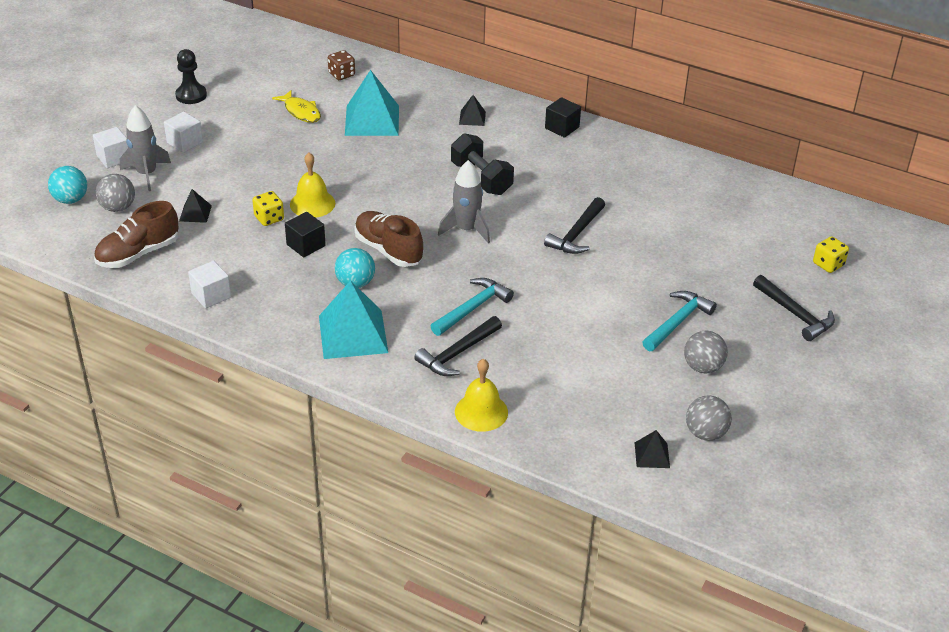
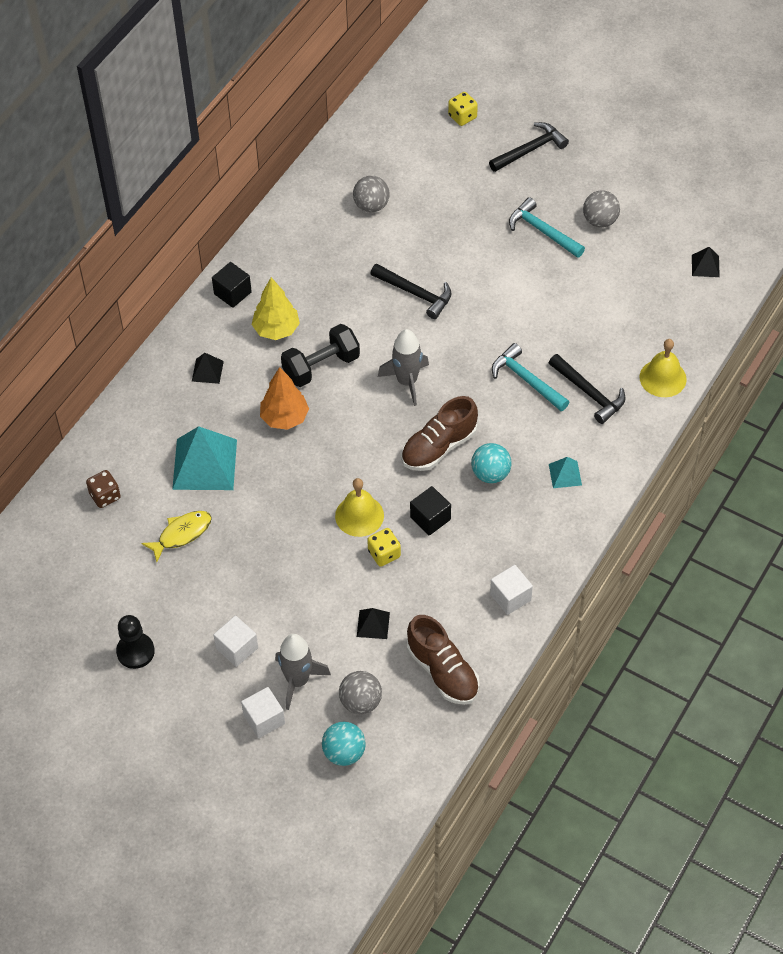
camera: 85 degrees left, 15 degrees up
(353, 334) = (565, 474): turquoise pyramid -> turquoise pyramid, size x0.48
(421, 160) = (285, 418): none -> orange tree
(522, 152) = (276, 330): none -> yellow tree
(705, 433) = (678, 228): grey ball -> grey ball (371, 206)

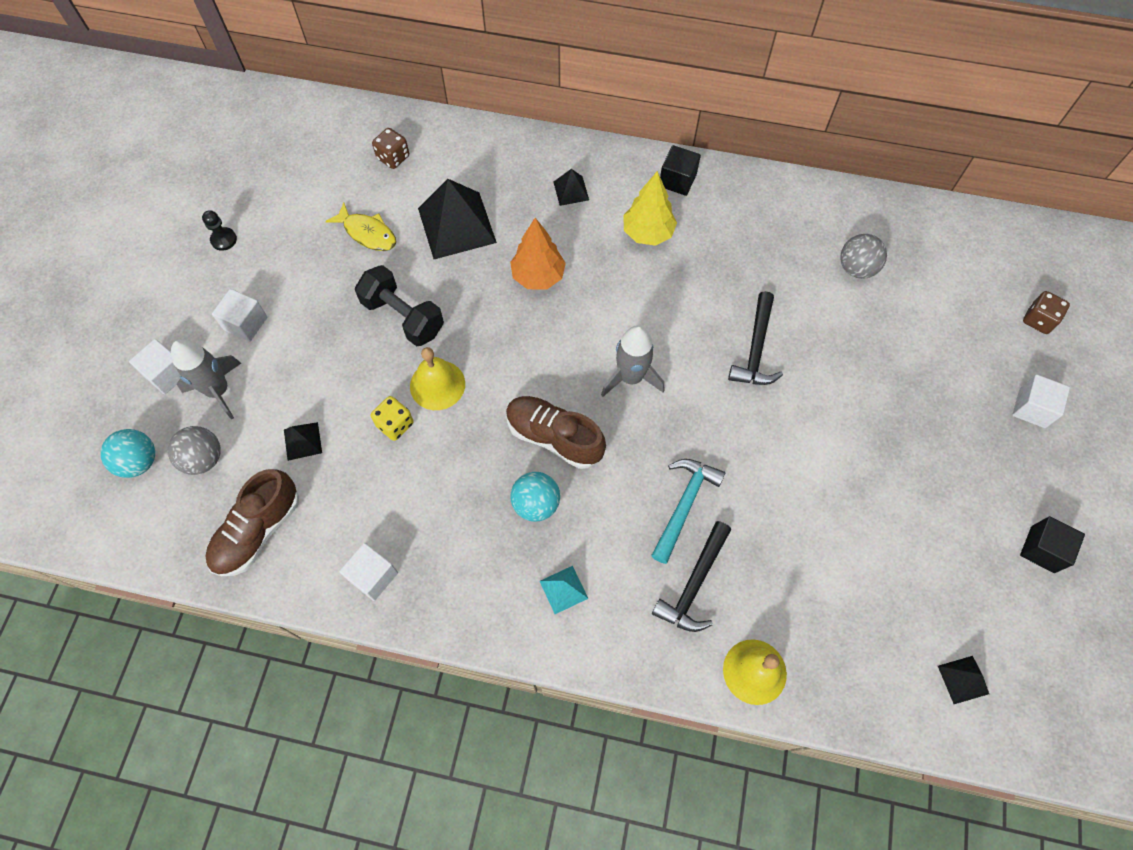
camera: 70 degrees right, 10 degrees up
(135, 651) = (224, 240): black pawn -> black pawn, size x0.66
(205, 464) = (457, 225): turquoise pyramid -> black pyramid
(321, 366) = (617, 288): black dumbbell -> black dumbbell (403, 317)
(430, 518) = (455, 457): black cube -> black cube (1042, 549)
(462, 117) = (1038, 320): yellow dice -> brown dice
(530, 150) = (1032, 408): black hammer -> white cube
(542, 231) = (914, 459): turquoise hammer -> none
(600, 221) = (966, 522): grey ball -> none

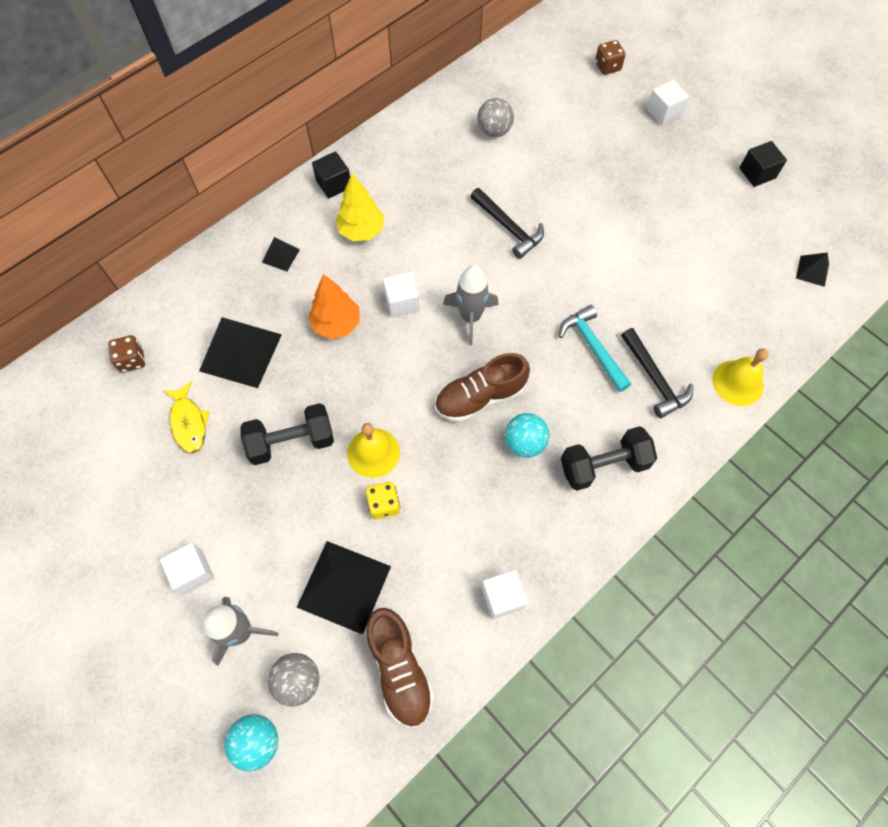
camera: 55 degrees left, 0 degrees up
(167, 374) = (188, 670): white cube -> white cube (402, 302)
(224, 240) = (89, 544): black pawn -> none
(302, 441) = (344, 586): black pyramid -> black pyramid, size x2.09
(367, 233) = (189, 423): yellow fish -> yellow fish turned 90 degrees clockwise
(563, 589) = (603, 465): turquoise pyramid -> black dumbbell

